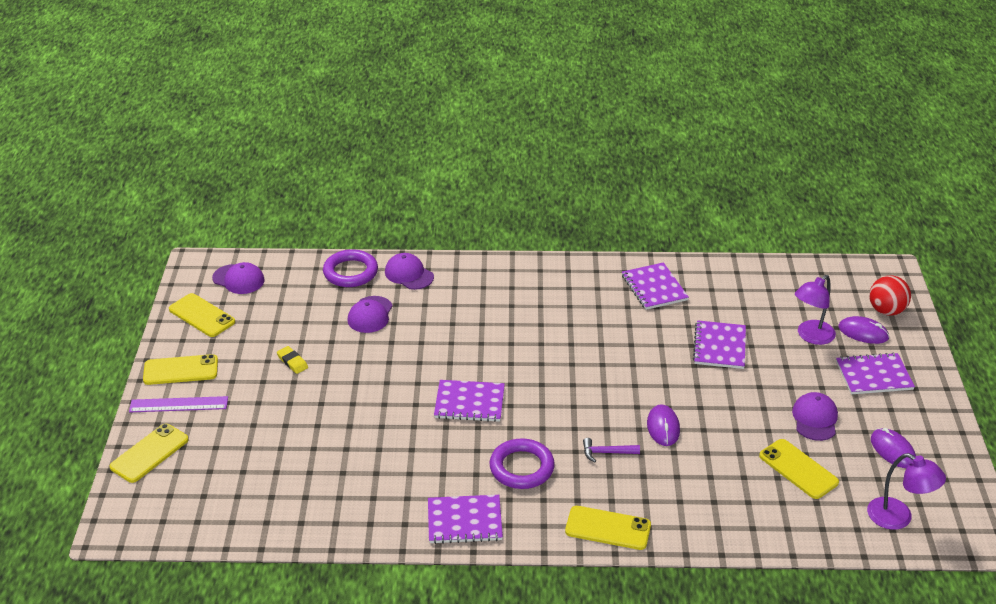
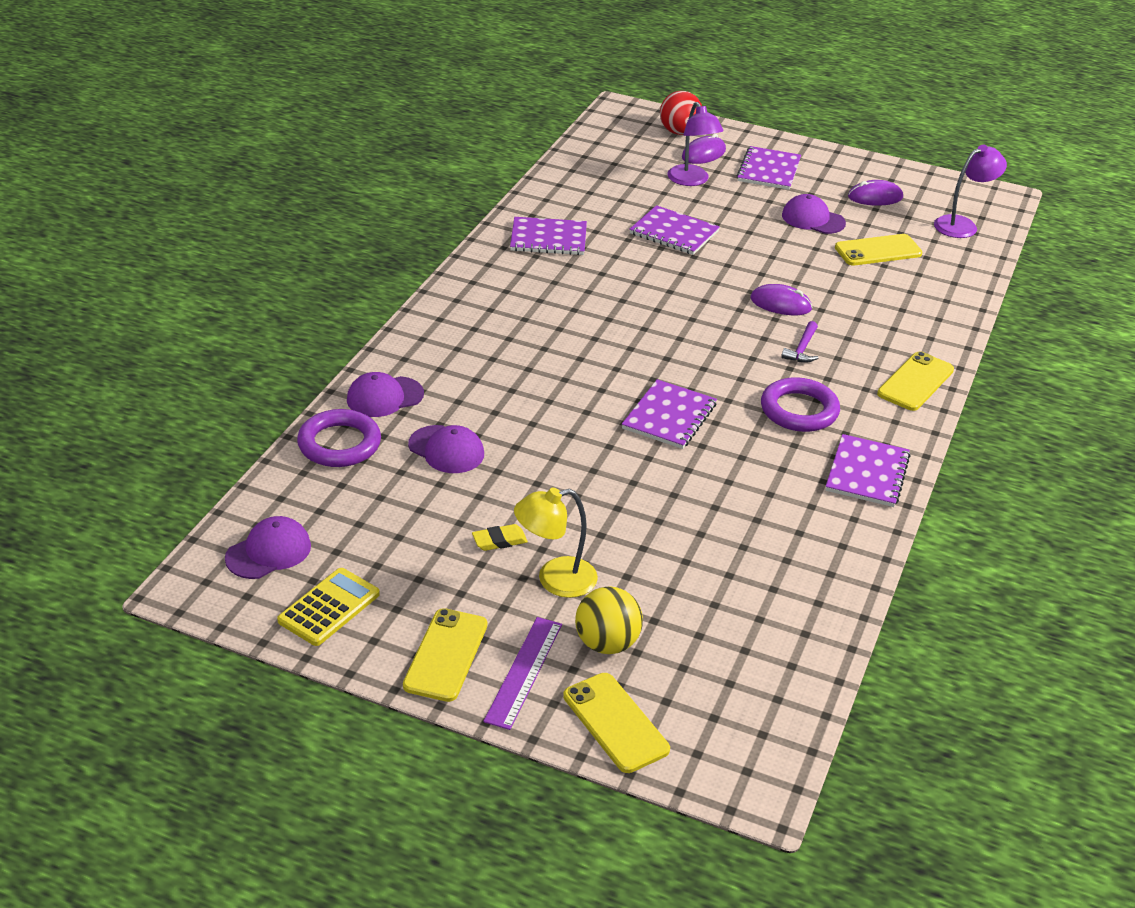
camera: 70 degrees left, 0 degrees up
(202, 315) = (329, 608): yellow phone -> yellow calculator
(217, 432) = (607, 643): none -> yellow ball
(266, 395) = (555, 580): none -> yellow lamp

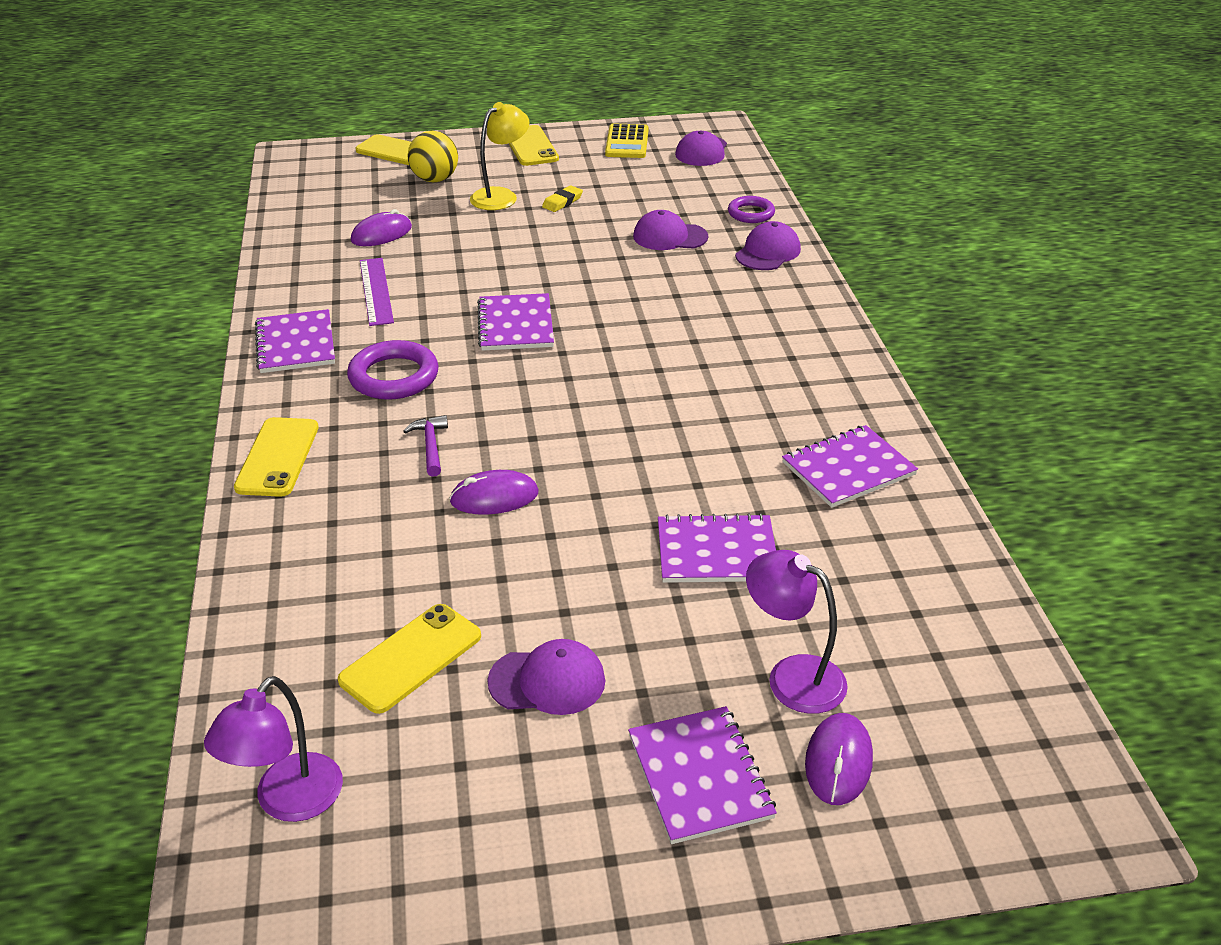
camera: 150 degrees right, 0 degrees up
(339, 444) = (751, 213): purple ring -> purple ring, size x0.64
(524, 672) = (475, 154): purple ruler -> purple ruler (375, 291)
(679, 132) = (935, 806): red ball -> none
(875, 197) = (475, 800): purple mouse -> purple mouse (381, 234)

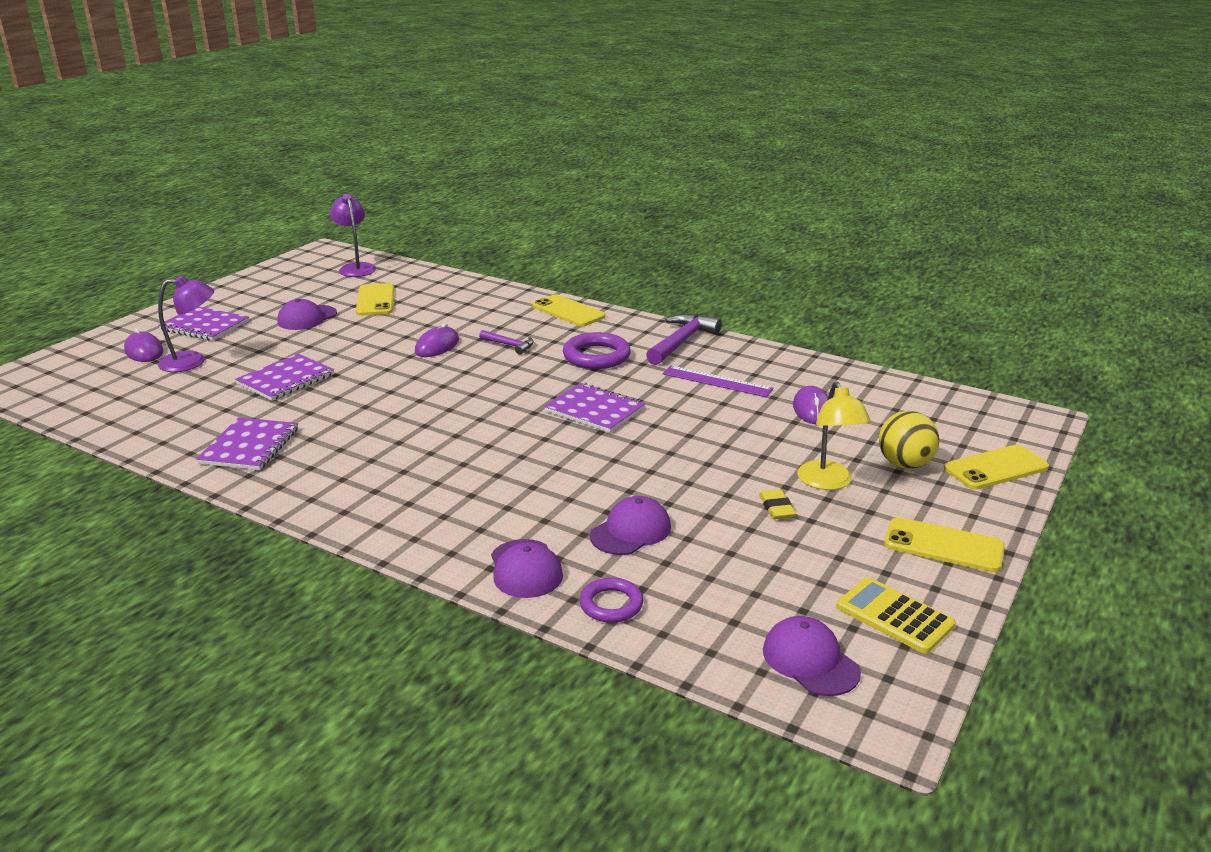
camera: 130 degrees right, 10 degrees down
(296, 344) = (681, 342): purple notebook -> purple hammer

